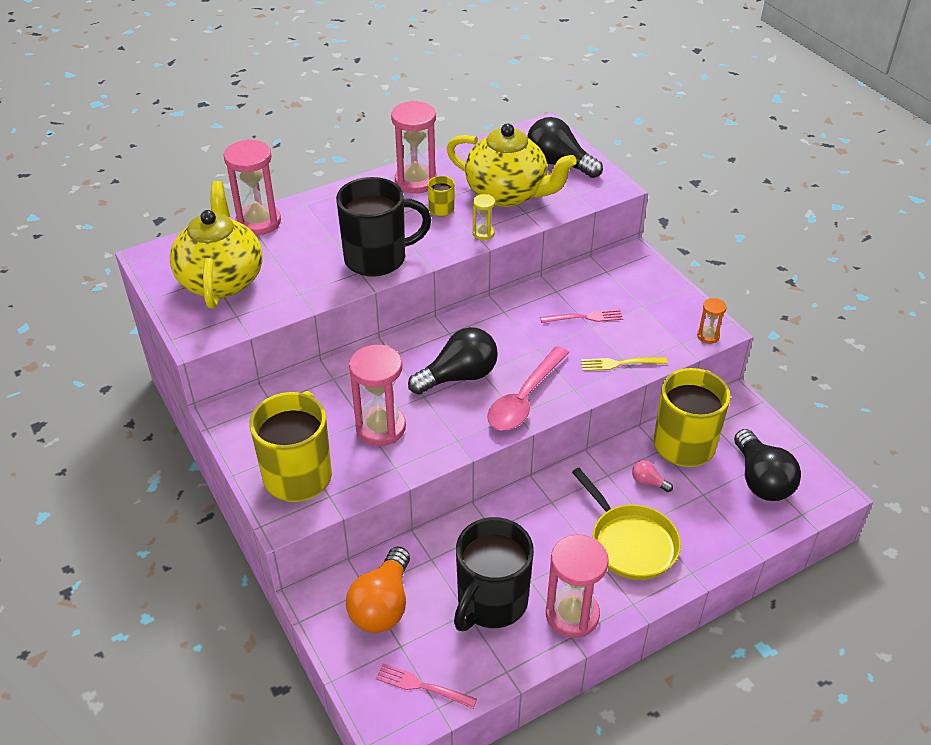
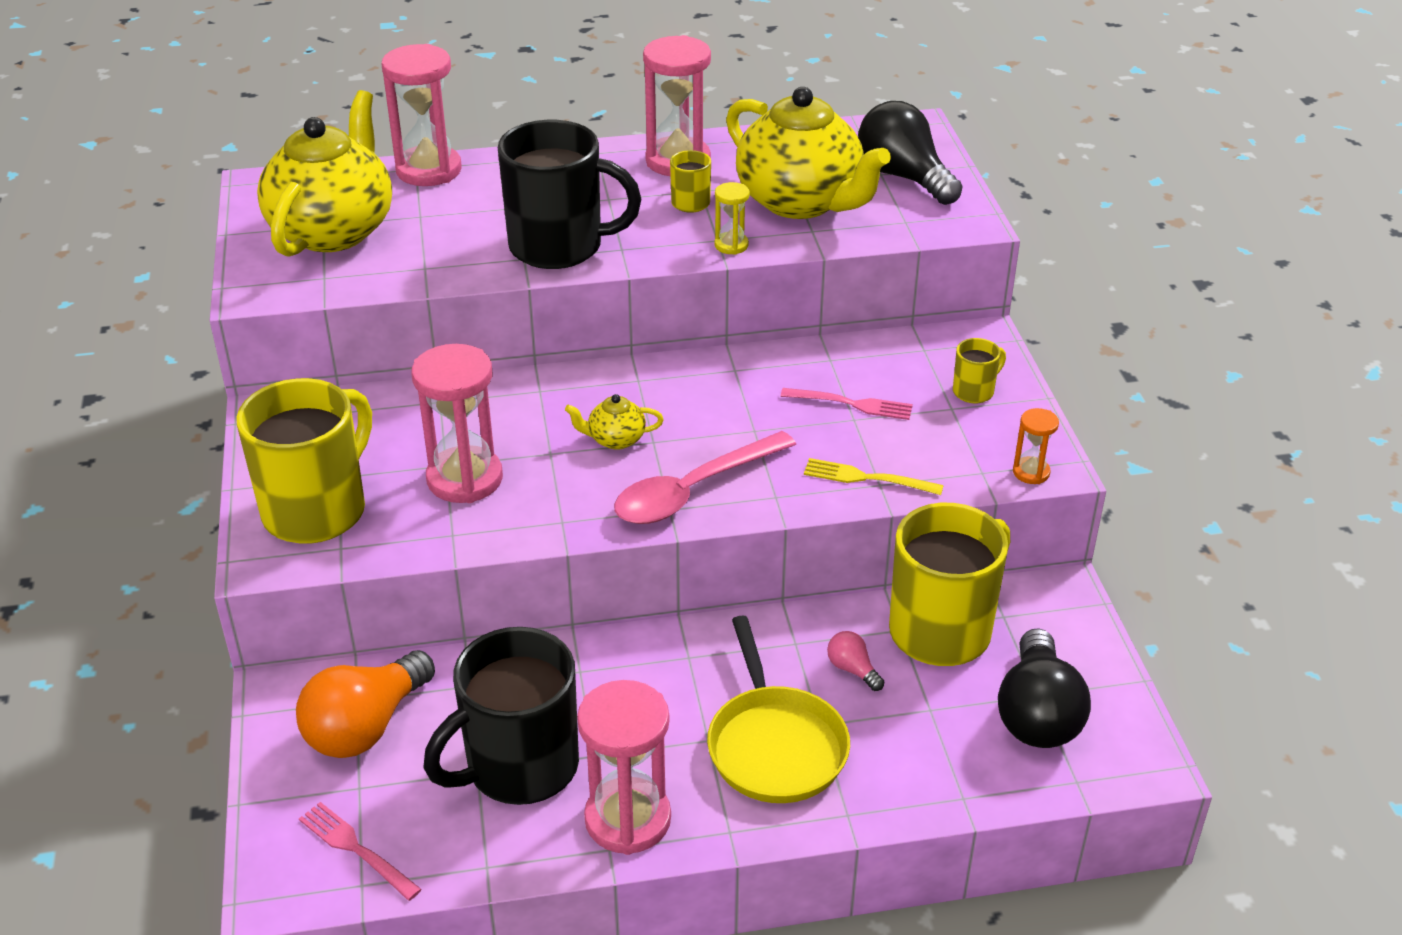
camera: 20 degrees right, 5 degrees down
(458, 376) = (615, 439): black light bulb -> yellow teapot
(649, 292) = (974, 391): none -> yellow mug

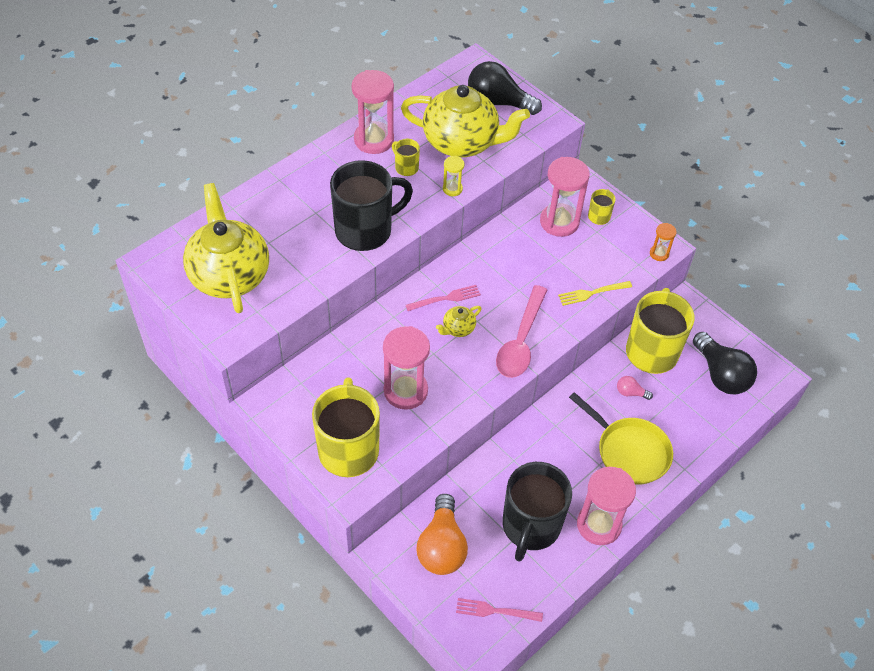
camera: 35 degrees left, 15 degrees up
(429, 170) = (241, 206): pink hourglass -> pink hourglass (559, 222)
(851, 404) = (550, 251): pink fork -> pink fork (445, 298)

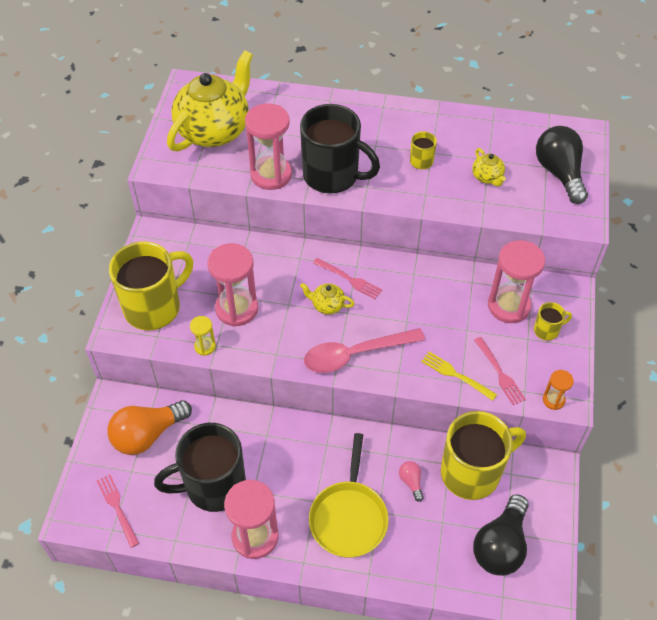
camera: 55 degrees right, 0 degrees up
(374, 140) = (428, 125): pink hourglass -> pink hourglass (271, 175)
(452, 189) = (431, 201): yellow hourglass -> yellow hourglass (205, 346)
(461, 142) = (487, 177): yellow teapot -> yellow teapot, size x0.41
(612, 267) = (499, 373): none -> pink fork

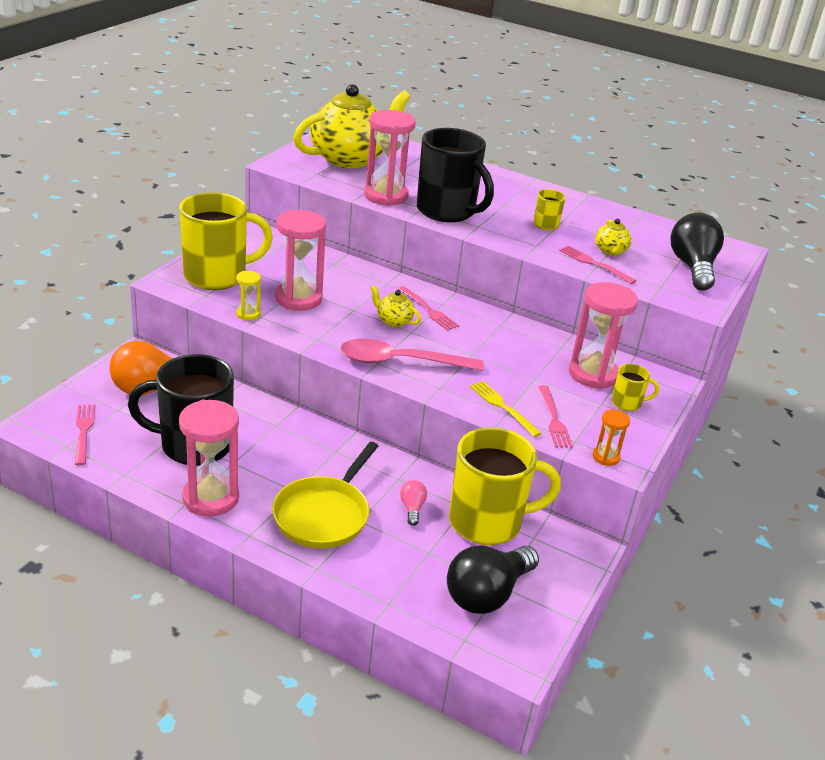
camera: 15 degrees right, 20 degrees down
(481, 201) = (594, 264): none -> pink fork

